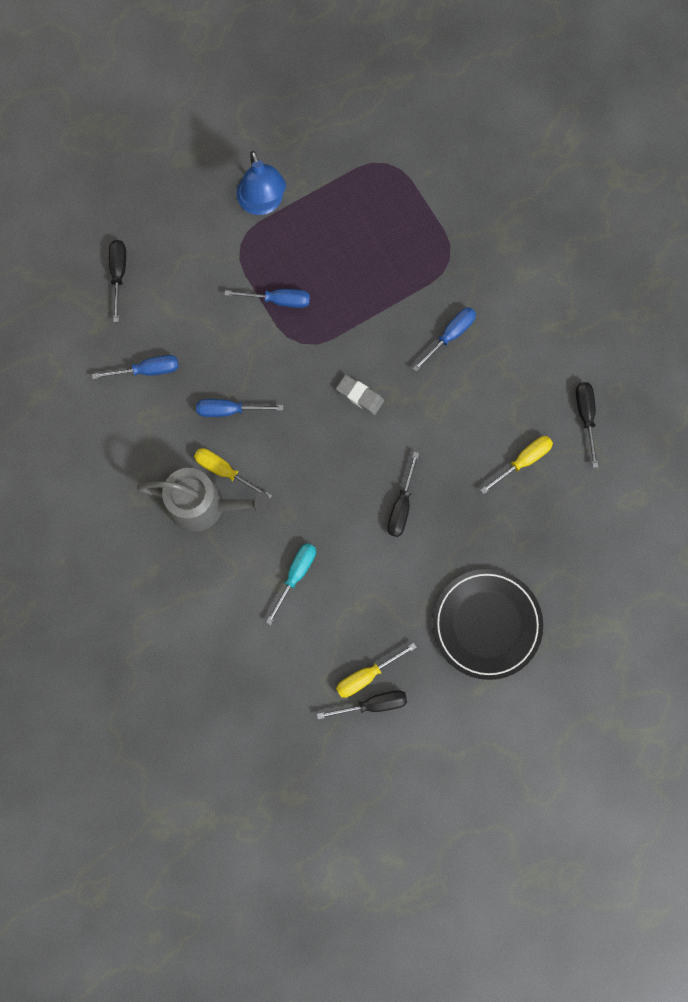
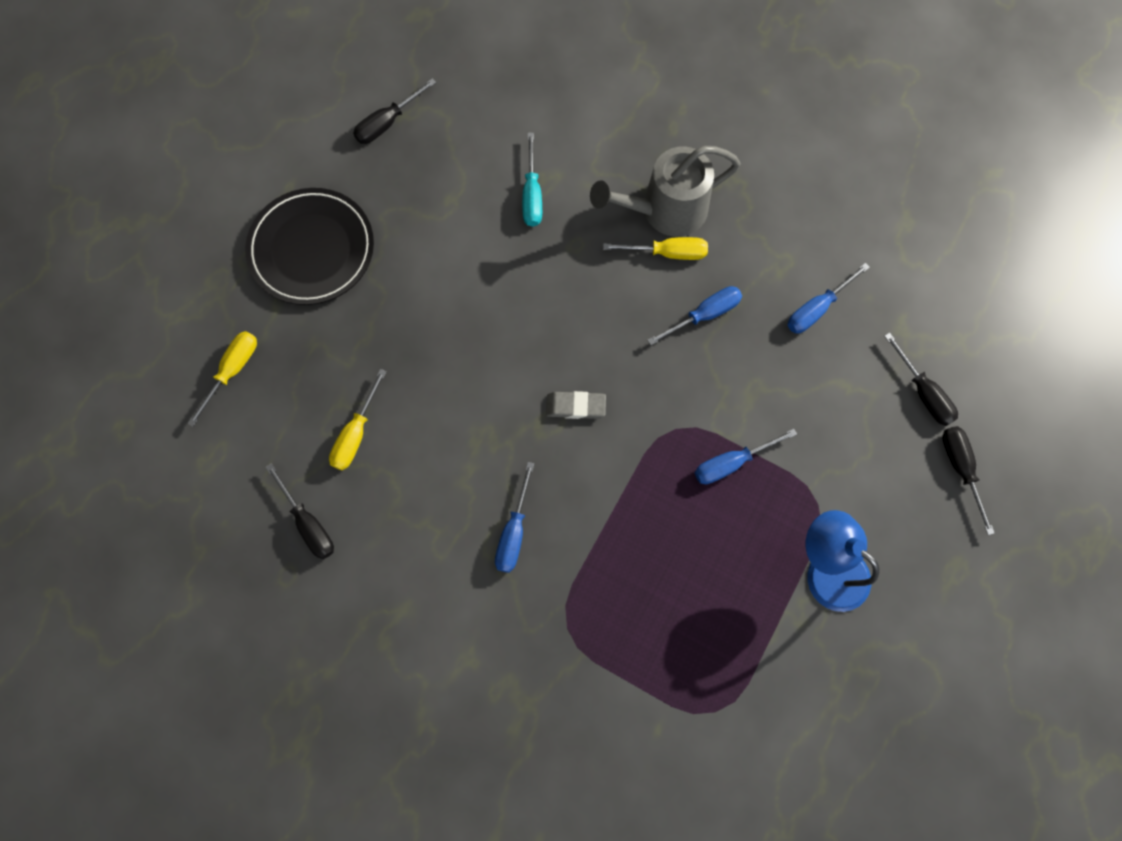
camera: 150 degrees right, 5 degrees down
(366, 675) = (408, 143): yellow screwdriver -> yellow screwdriver (232, 371)
(401, 506) = (463, 316): black screwdriver -> black screwdriver (960, 469)

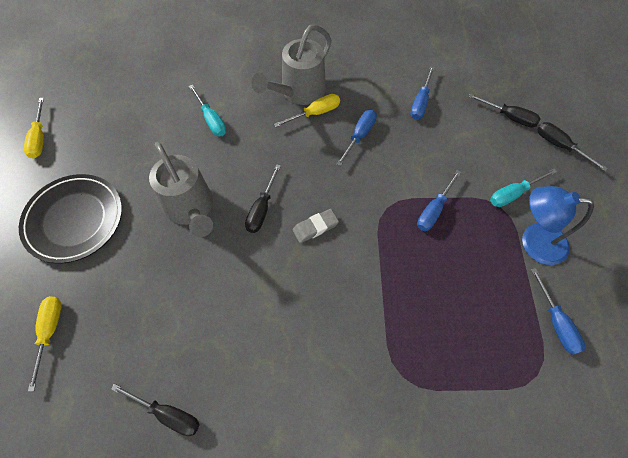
camera: 30 degrees left, 10 degrees down
(356, 434) = (171, 326): yellow screwdriver -> yellow screwdriver (39, 138)
(387, 123) = (91, 121): black screwdriver -> black screwdriver (262, 209)
(446, 305) = (191, 209): none -> grey watering can
(514, 532) = (325, 331): blue screwdriver -> blue screwdriver (556, 322)
(847, 497) = (513, 194): none -> turquoise screwdriver

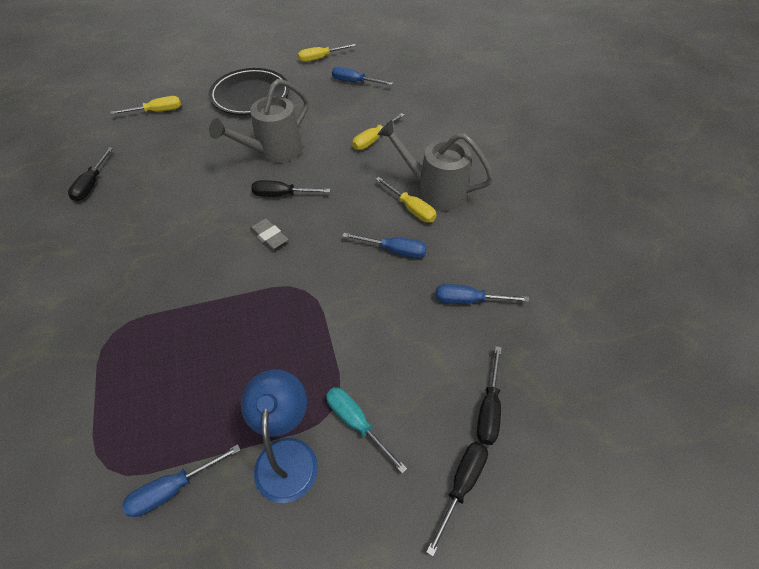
camera: 75 degrees right, 10 degrees down
(211, 120) = (373, 140): turquoise screwdriver -> yellow screwdriver
(434, 210) = (311, 335): blue screwdriver -> blue screwdriver (354, 82)

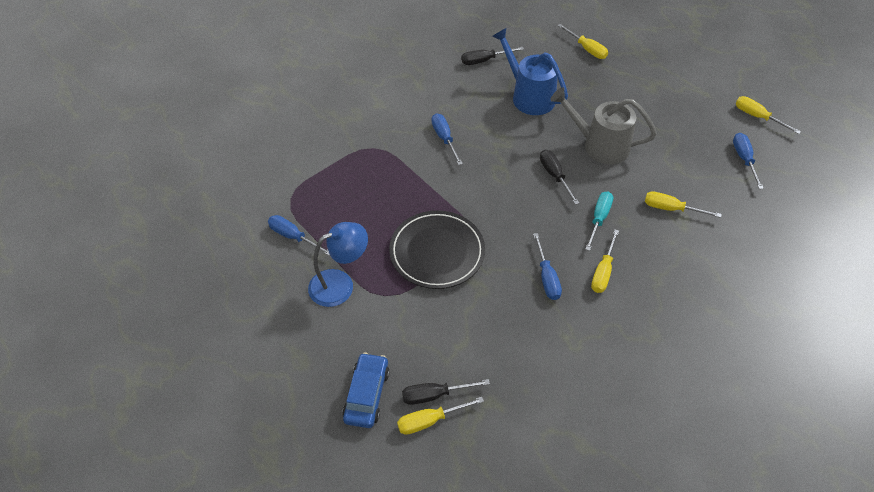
camera: 65 degrees right, 0 degrees up
(171, 172) = (528, 96): none -> blue watering can
(250, 95) = (657, 94): black plate -> black plate (437, 252)
(269, 236) = (506, 189): grey eraser -> none
(356, 423) = (380, 314): turquoise screwdriver -> turquoise screwdriver (599, 219)
(434, 190) = (639, 281): grey watering can -> none
(461, 485) = (367, 395): black screwdriver -> blue car
(468, 300) = (528, 350): blue screwdriver -> blue screwdriver (444, 138)
(519, 427) = (430, 420): none -> yellow screwdriver

